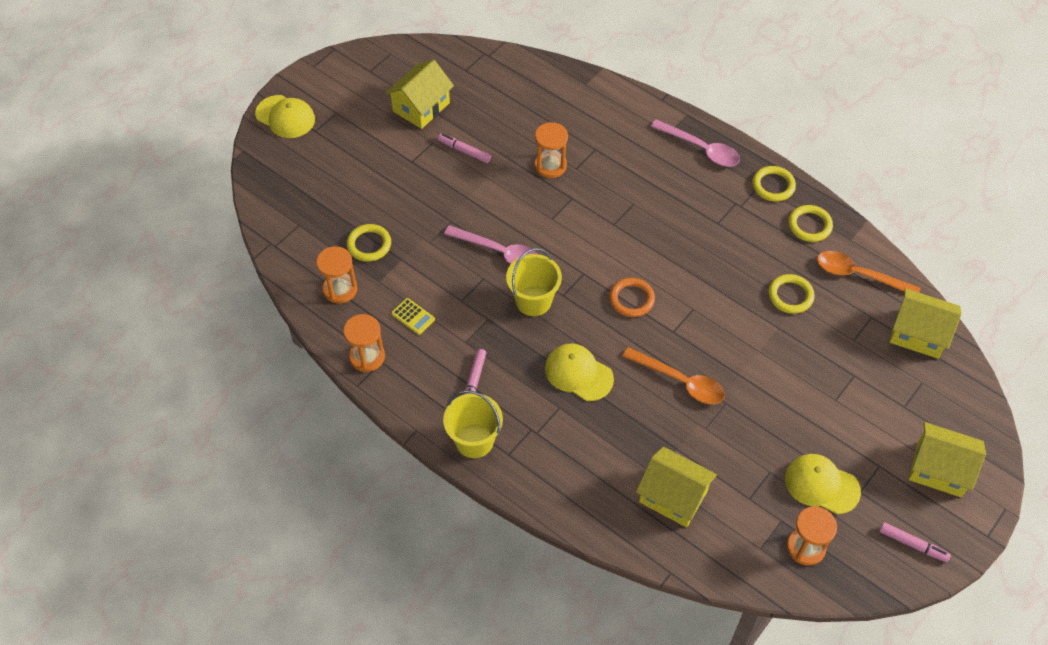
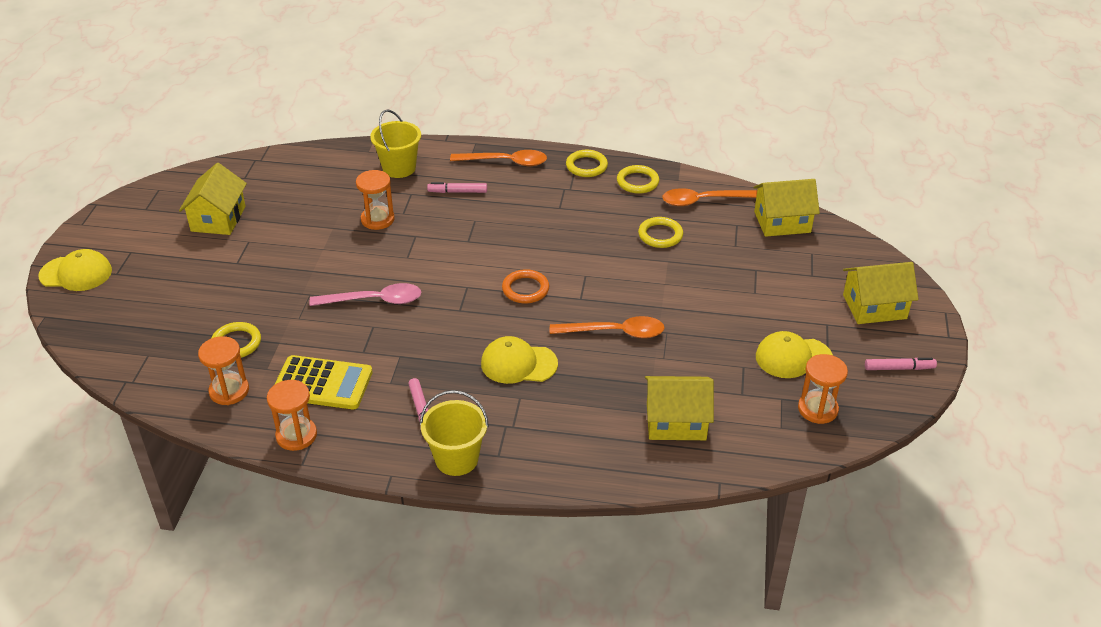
camera: 30 degrees left, 15 degrees down
(413, 316) = (322, 383): yellow calculator -> yellow calculator, size x2.05
(464, 151) = (285, 237): pink marker -> pink marker (457, 192)
(533, 301) = (434, 325): yellow bucket -> yellow bucket (399, 168)
(701, 149) = (506, 162): pink spoon -> orange spoon

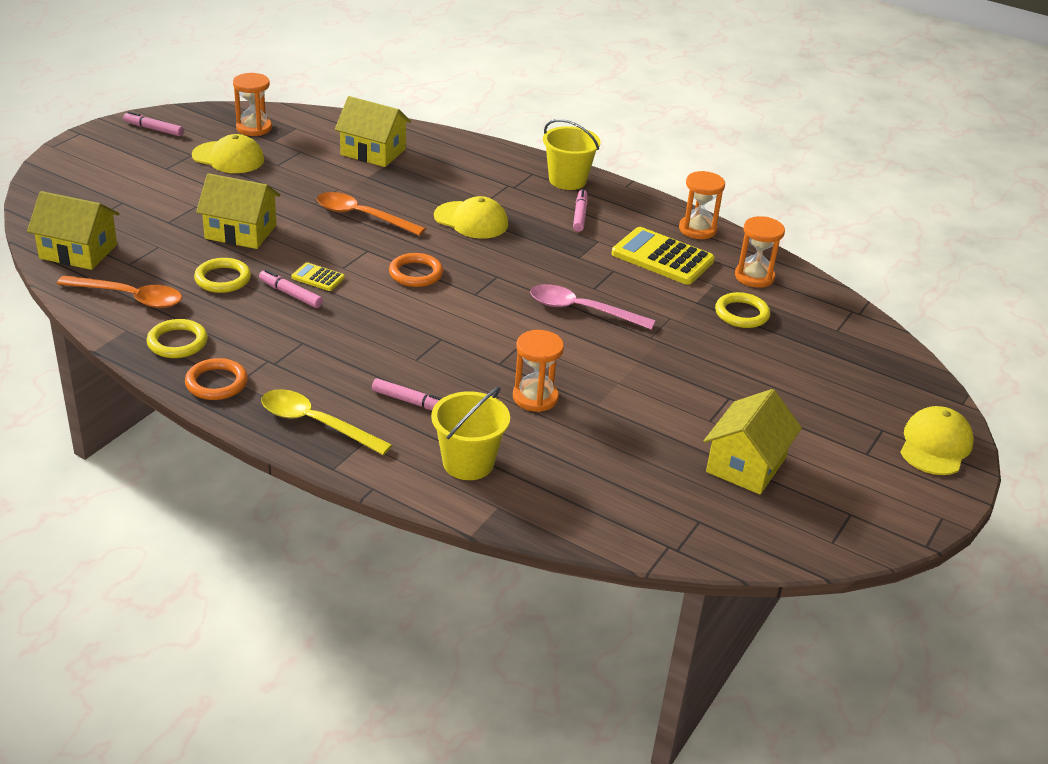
camera: 160 degrees left, 5 degrees down
(76, 273) = (935, 445): yellow cap -> yellow cap turned 90 degrees clockwise
(506, 162) = (315, 423): orange spoon -> yellow spoon
(586, 166) = (216, 383): yellow ring -> orange ring
(595, 259) = (318, 278): none -> yellow calculator
(602, 239) = (290, 294): none -> pink marker
(874, 306) = (106, 166): yellow house -> yellow house (240, 232)

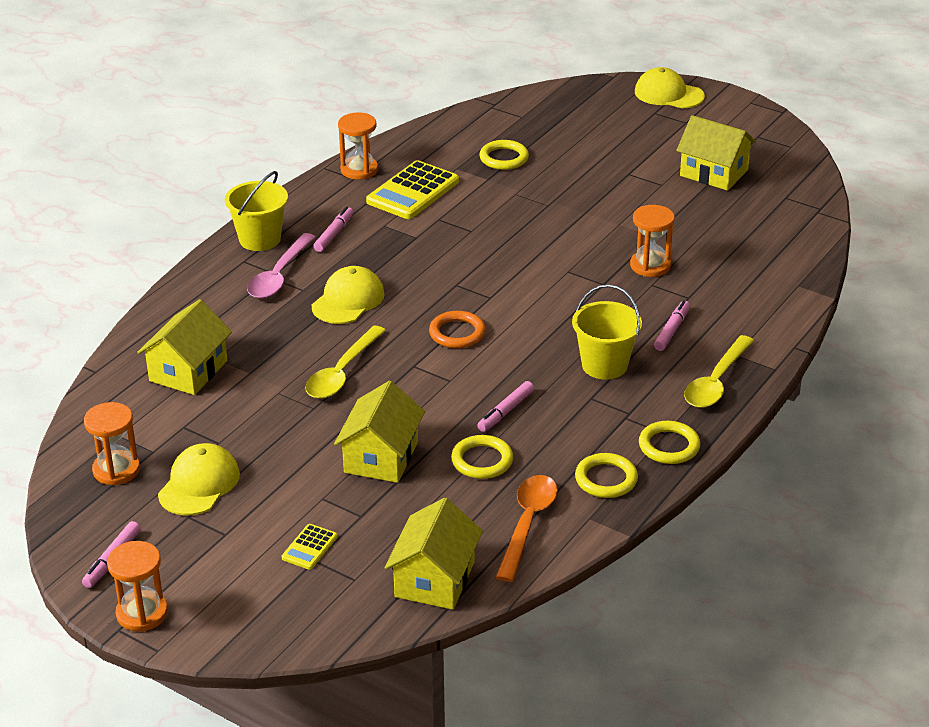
camera: 85 degrees left, 0 degrees up
(216, 383) = (669, 446): orange ring -> yellow ring
(318, 278) = (472, 395): yellow calculator -> yellow calculator (310, 547)
(362, 216) = (342, 372): orange spoon -> yellow spoon
(468, 463) = (748, 299): yellow bucket -> yellow bucket (604, 365)
(580, 215) = (334, 234): pink marker -> pink marker turned 105 degrees clockwise
(581, 310) = (510, 238): pink spoon -> pink spoon (279, 275)
(754, 277) = (442, 147): orange hourglass -> orange hourglass (142, 613)

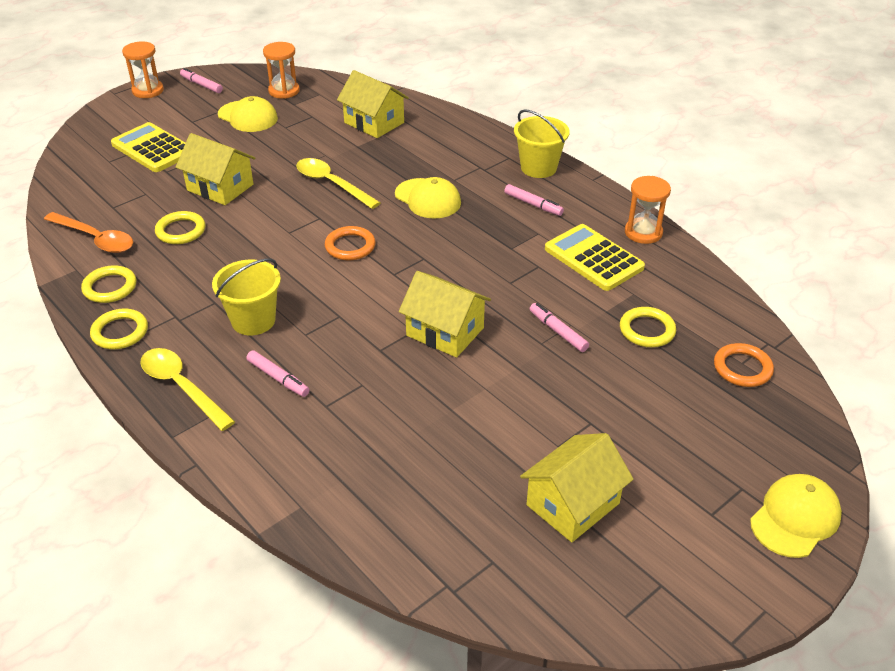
camera: 105 degrees right, 5 degrees up
(279, 275) = (479, 171): pink spoon -> none
(310, 547) = (153, 149): yellow calculator -> yellow calculator, size x2.05
(435, 579) = (79, 191): yellow house -> yellow house (445, 332)
(506, 412) = (229, 253): pink marker -> pink marker (558, 331)
(528, 116) = (742, 368): none -> orange ring
(650, 266) = (395, 392): orange hourglass -> none

